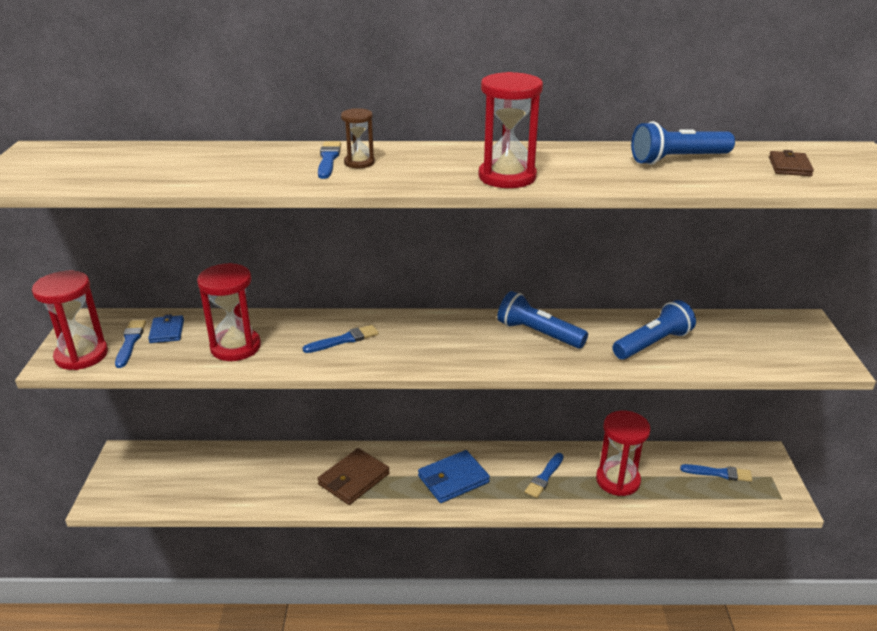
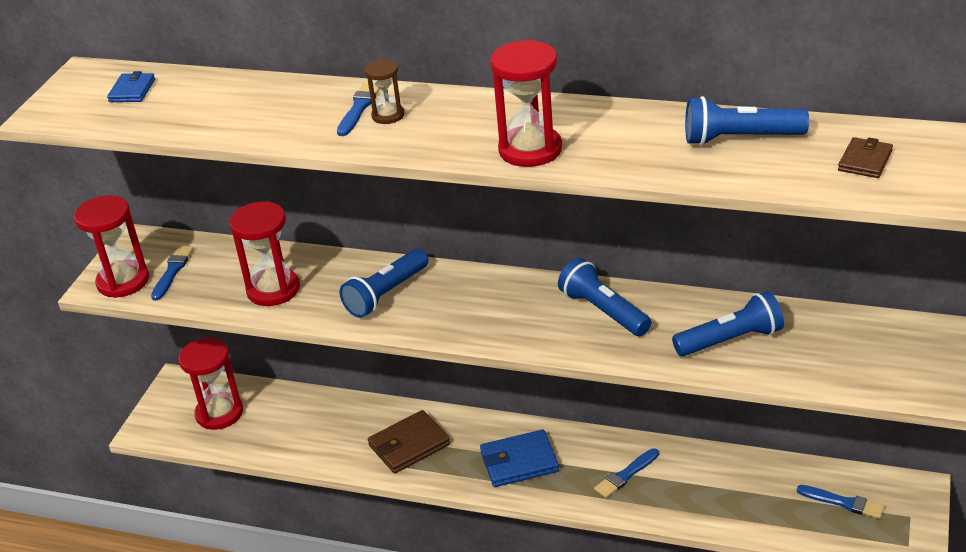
camera: 20 degrees right, 5 degrees up
(167, 331) = (211, 262): blue wallet -> blue wallet (132, 90)
(343, 340) = (386, 294): blue brush -> blue flashlight
(617, 480) = (712, 492): red hourglass -> red hourglass (219, 413)

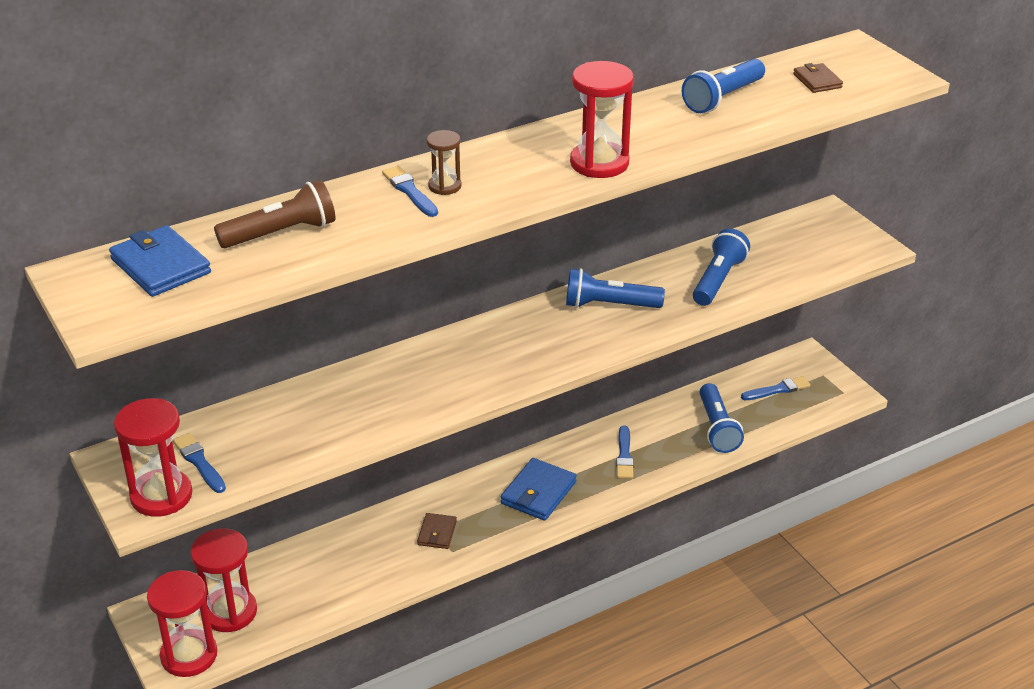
camera: 50 degrees left, 0 degrees up
(132, 90) = (160, 266): blue wallet -> blue wallet, size x1.68
(230, 101) = (281, 233): none -> brown flashlight
(273, 289) = (323, 425): red hourglass -> red hourglass (189, 655)
(386, 294) = (428, 378): blue flashlight -> blue flashlight (717, 428)
(409, 445) = (437, 533): brown wallet -> brown wallet, size x0.60

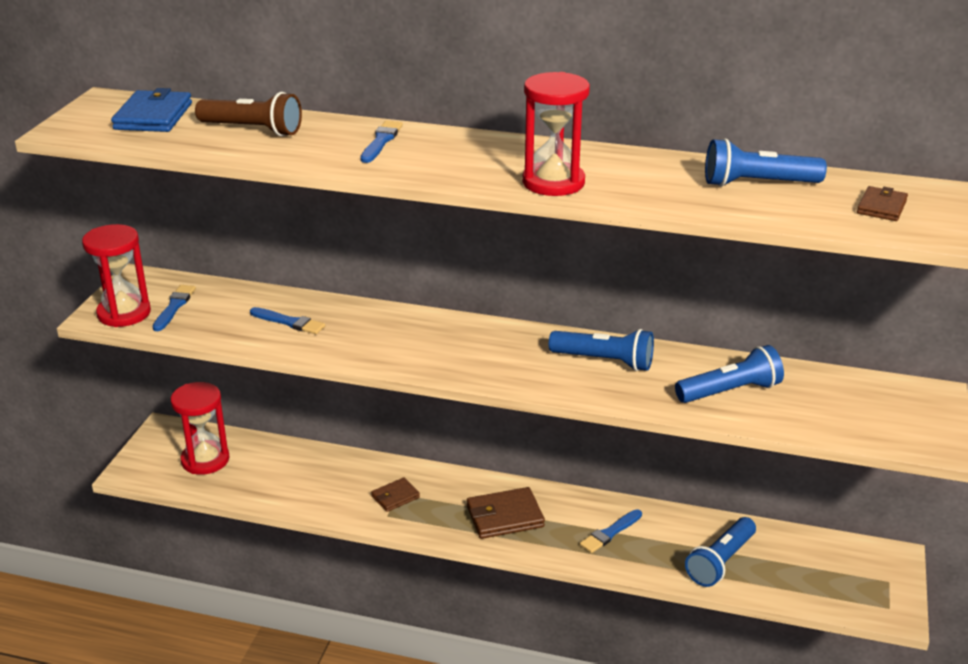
camera: 45 degrees right, 5 degrees down
(189, 655) = (148, 470): red hourglass -> none
(445, 186) = (410, 148): brown hourglass -> none
(538, 492) = (505, 516): blue wallet -> brown wallet
(609, 305) = (604, 361): blue flashlight -> blue flashlight turned 150 degrees clockwise
(777, 390) = (823, 566): blue brush -> blue brush (289, 322)

